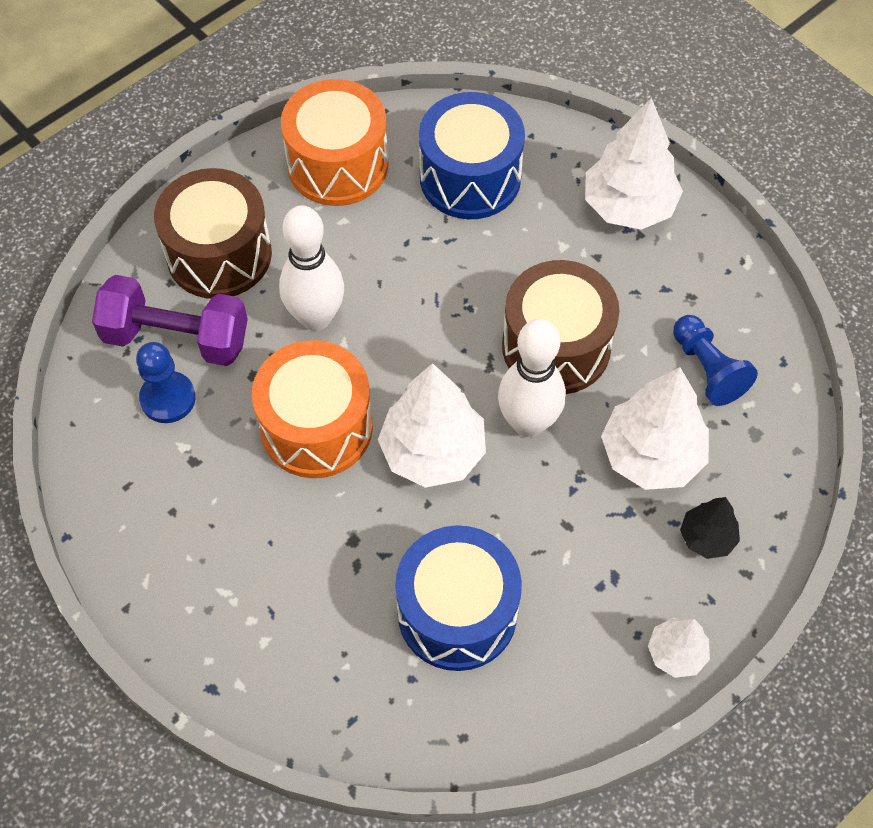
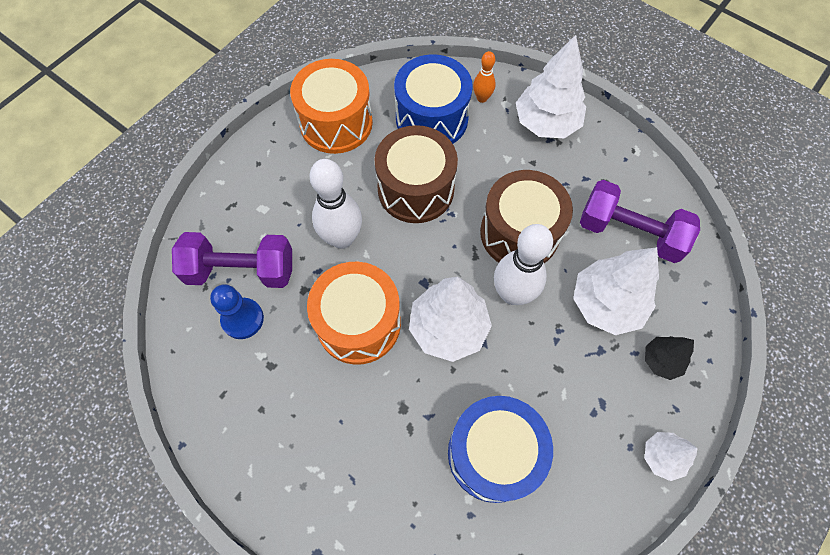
camera: 10 degrees left, 5 degrees up
(219, 254) = (262, 201): brown drum -> brown drum (416, 189)
(546, 159) = (482, 98): none -> orange bowling pin
(707, 369) = (629, 233): blue pawn -> purple dumbbell

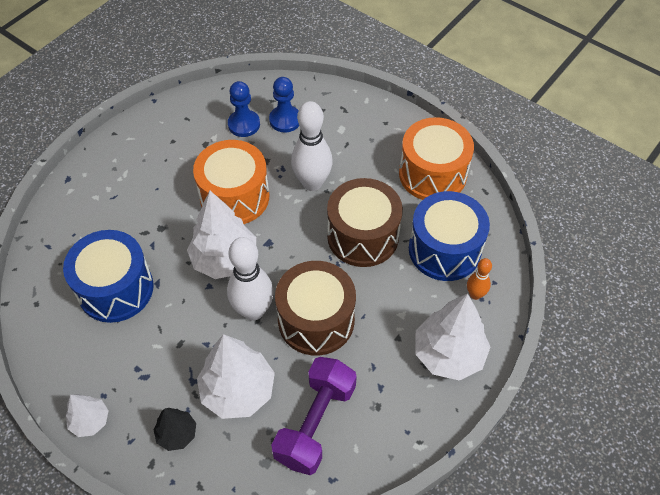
camera: 90 degrees right, 10 degrees down
(241, 270) = (285, 120): purple dumbbell -> blue pawn

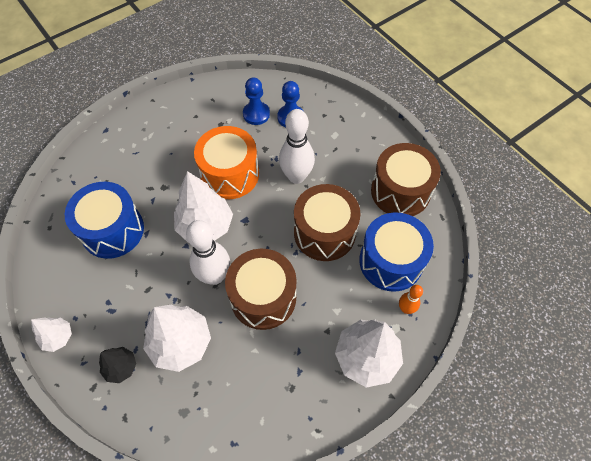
camera: 15 degrees right, 5 degrees up
(315, 423) = (235, 389): purple dumbbell -> none
(432, 174) = (400, 191): orange drum -> brown drum

